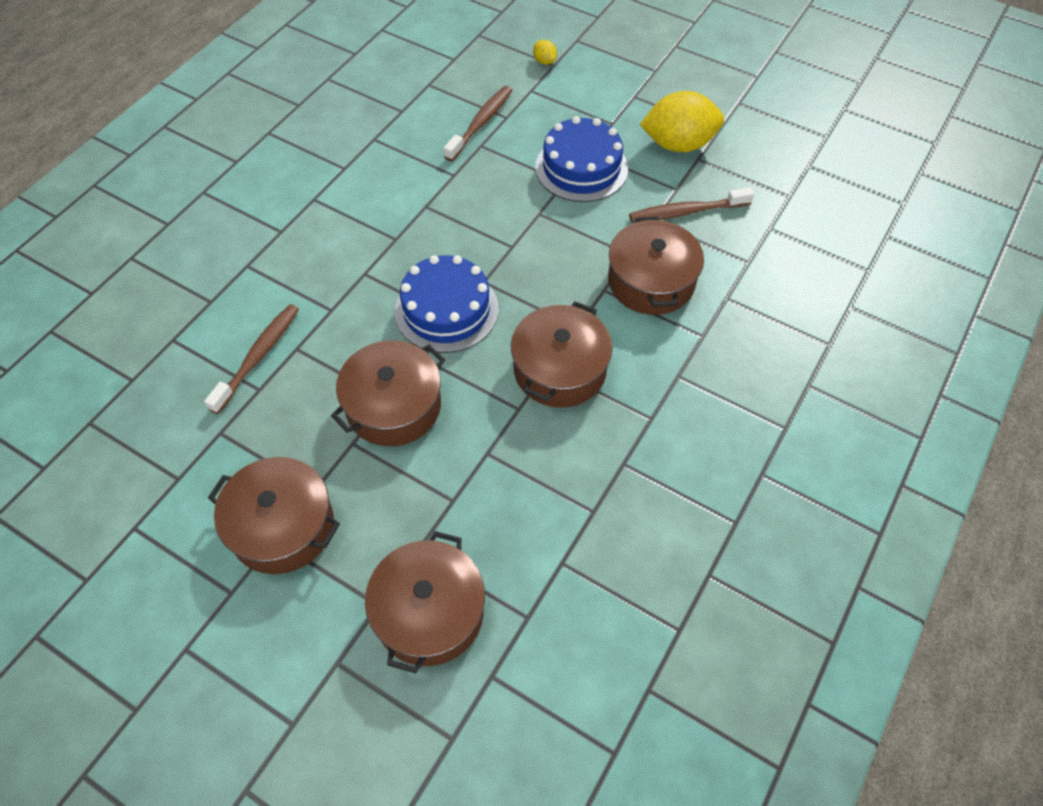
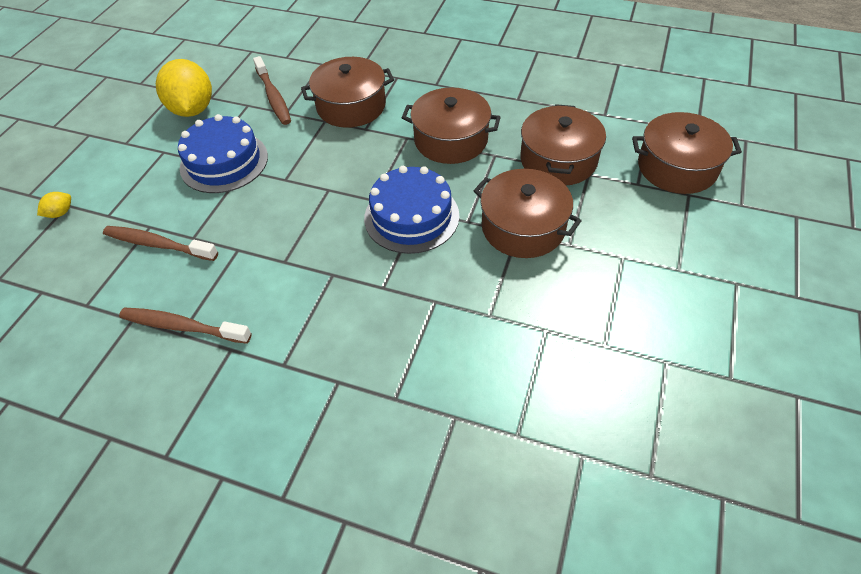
camera: 100 degrees left, 5 degrees down
(258, 357) = (510, 344): brown toothbrush -> brown toothbrush (183, 326)
(282, 526) = (665, 267): brown pot -> brown pot (558, 160)

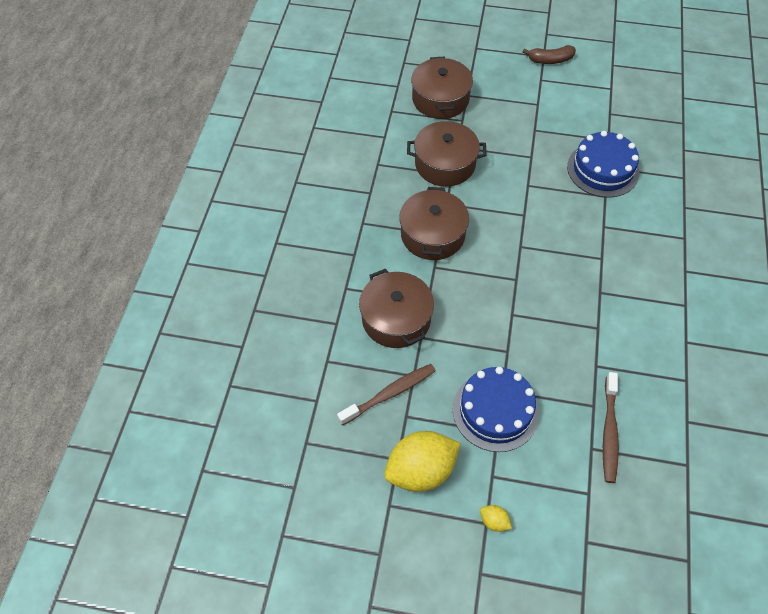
camera: 100 degrees left, 5 degrees up
(60, 213) = (598, 543): yellow lemon -> yellow lemon (494, 521)
(183, 326) = (680, 381): brown toothbrush -> none
(411, 216) = (528, 250): blue cake -> blue cake (603, 169)
(523, 227) = (521, 182): brown pot -> none
(788, 304) = (550, 60): none -> brown banana

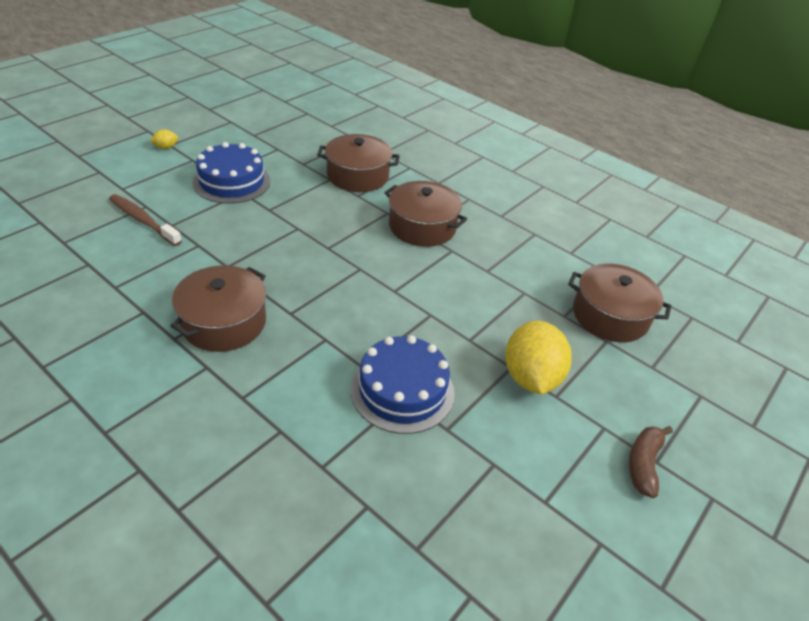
camera: 115 degrees right, 15 degrees down
(389, 394) = (301, 150): brown toothbrush -> none
(421, 471) = (234, 139): yellow lemon -> yellow lemon (530, 377)
(445, 164) = (504, 273): brown pot -> brown pot (224, 322)

